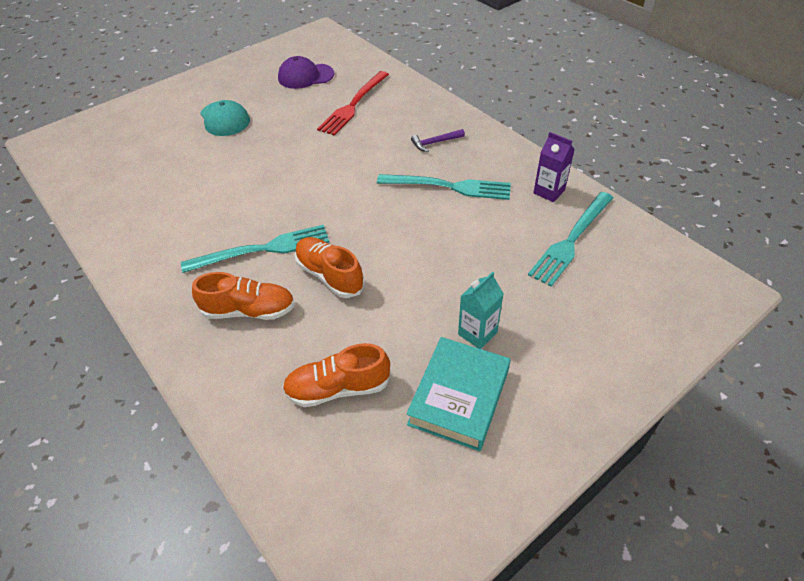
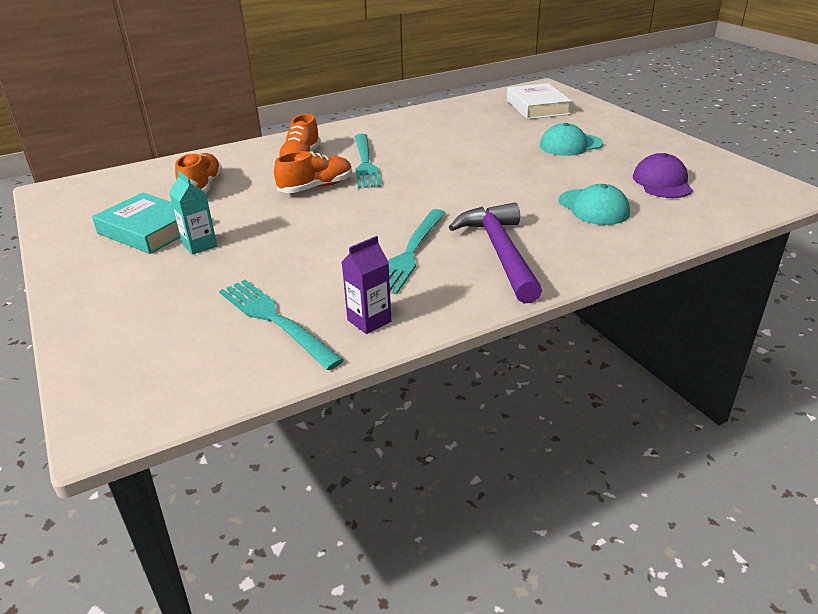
camera: 100 degrees right, 15 degrees down
(113, 142) = (537, 107): none -> white book
(353, 105) = (593, 207): red fork -> turquoise cap
(435, 143) = (500, 253): purple hammer -> purple hammer, size x2.30

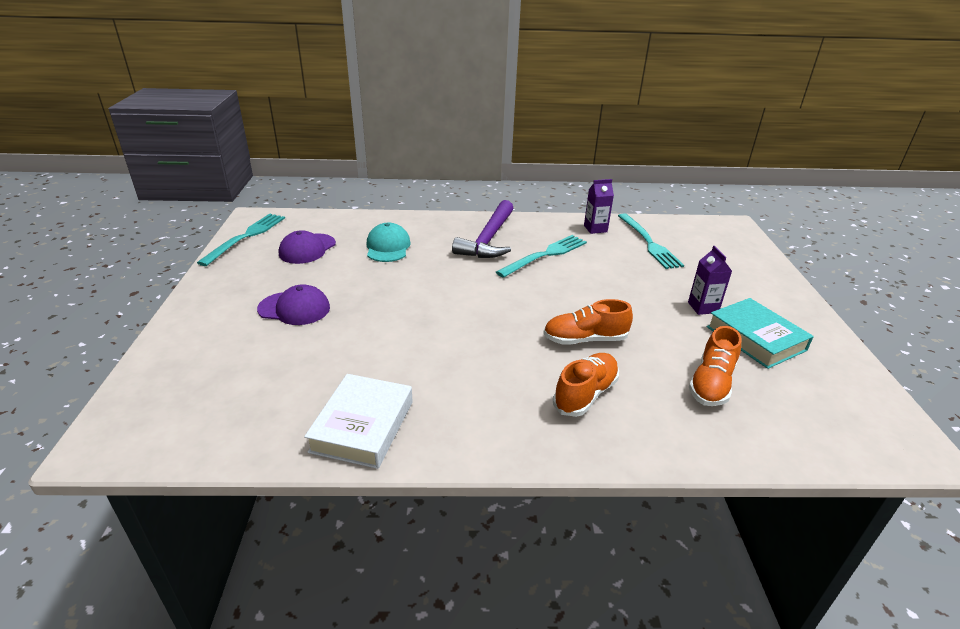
camera: 155 degrees left, 0 degrees up
(199, 245) = (703, 307): turquoise carton -> purple carton
(365, 163) = (515, 358): turquoise fork -> turquoise fork (246, 237)
(537, 107) = (207, 389): white book -> white book (363, 426)
(570, 145) = (294, 308): turquoise cap -> purple cap

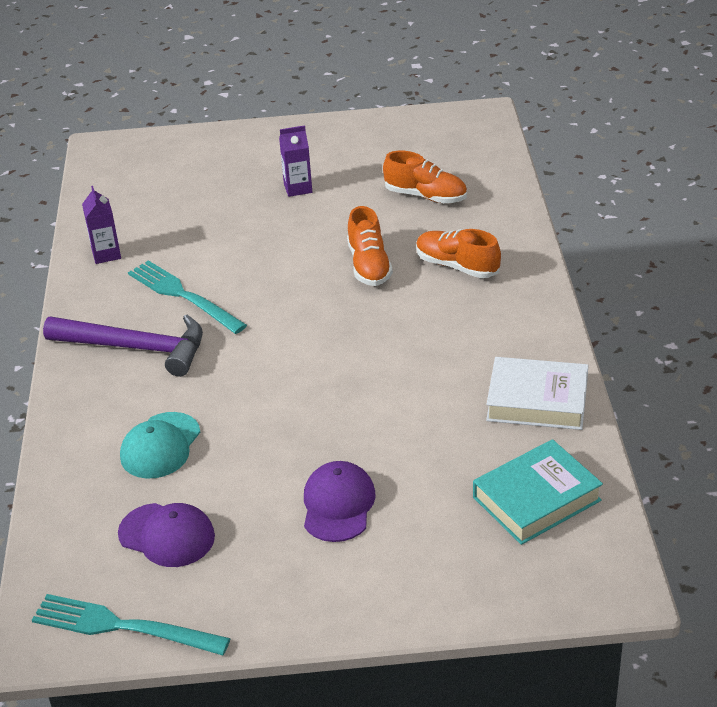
camera: 90 degrees left, 5 degrees up
(388, 247) = (160, 446): turquoise cap -> turquoise cap turned 60 degrees counterclockwise
(649, 243) = (148, 213): turquoise fork -> none
(755, 338) = (350, 164): turquoise book -> turquoise book (536, 499)

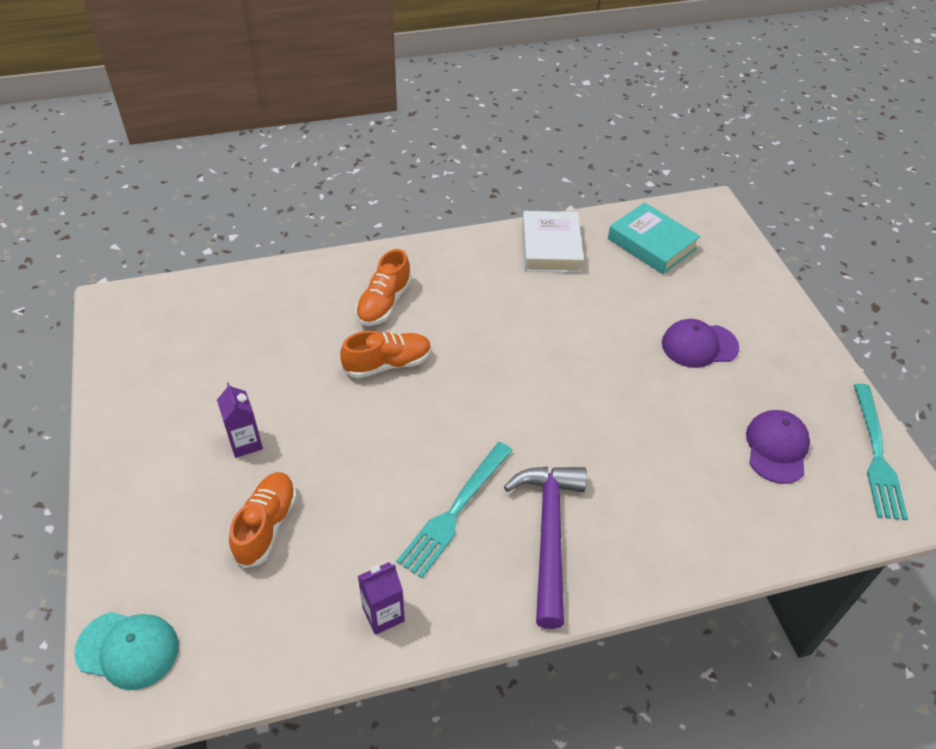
camera: 105 degrees left, 10 degrees up
(160, 446) = (679, 478): turquoise cap -> turquoise cap (128, 649)
(425, 196) = (267, 334): orange shoe -> orange shoe (266, 526)

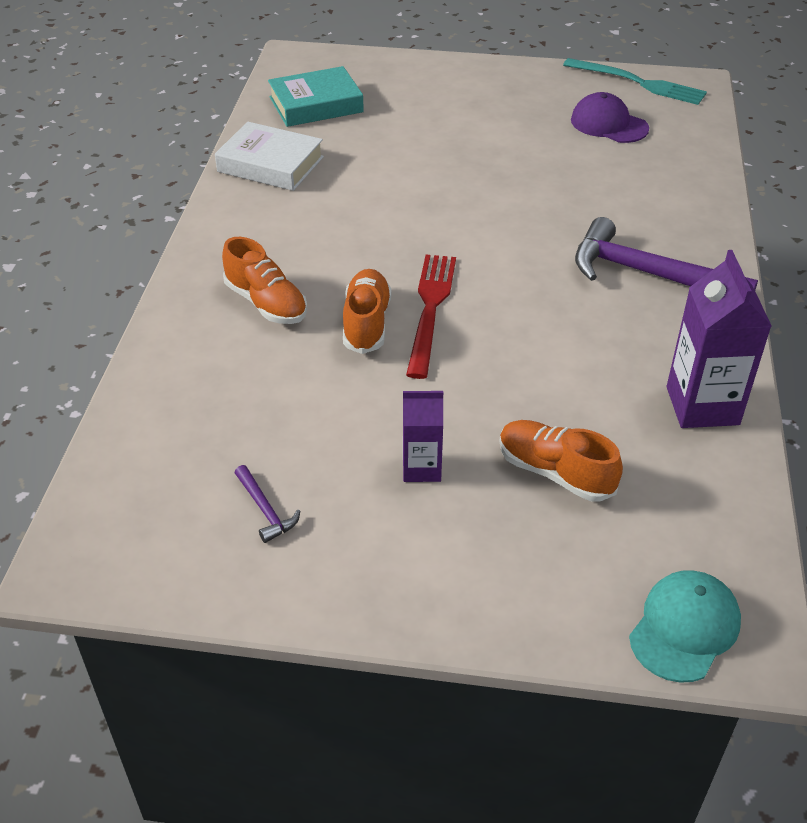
camera: 65 degrees left, 5 degrees down
(181, 373) = (265, 509): none -> purple hammer
(383, 614) = (702, 406): purple carton -> purple carton, size x1.69
(423, 396) = (430, 309): none -> red fork
(454, 511) = (596, 326): turquoise fork -> none
(699, 345) = (469, 122): purple cap -> none

